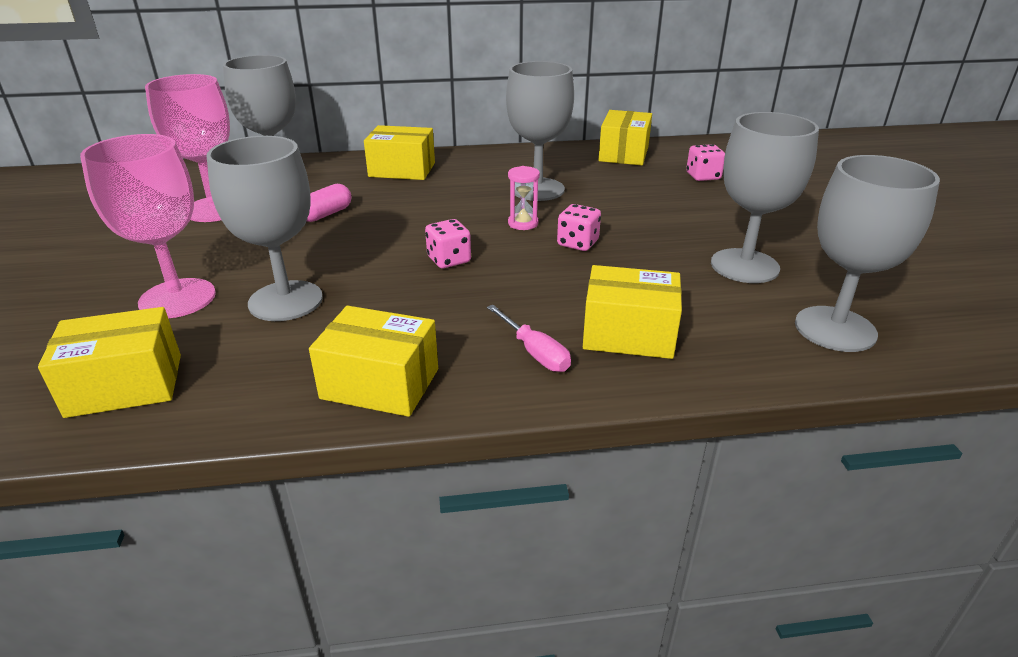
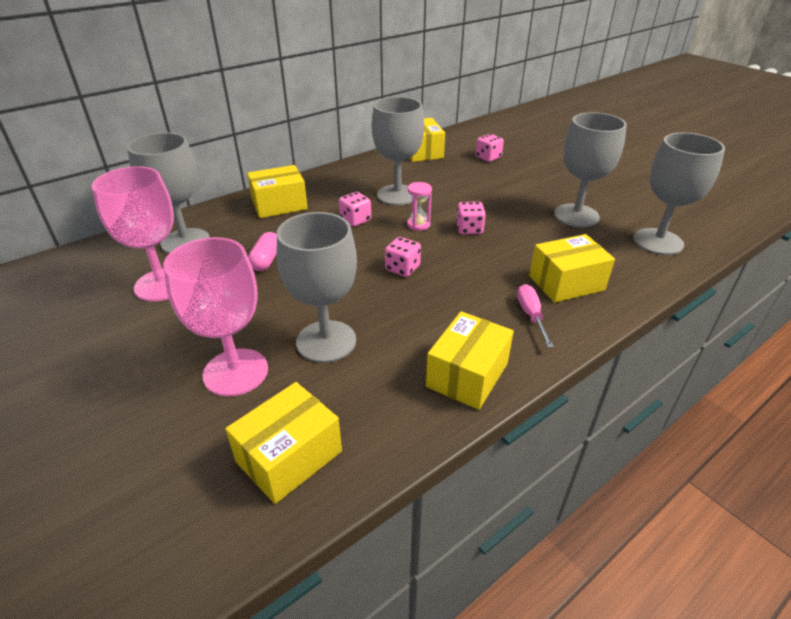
camera: 30 degrees left, 5 degrees up
(380, 383) = (467, 375): yellow box -> yellow box turned 45 degrees counterclockwise
(460, 202) = (355, 220): none -> pink dice
(535, 352) = (531, 315): pink screwdriver -> pink screwdriver turned 120 degrees counterclockwise

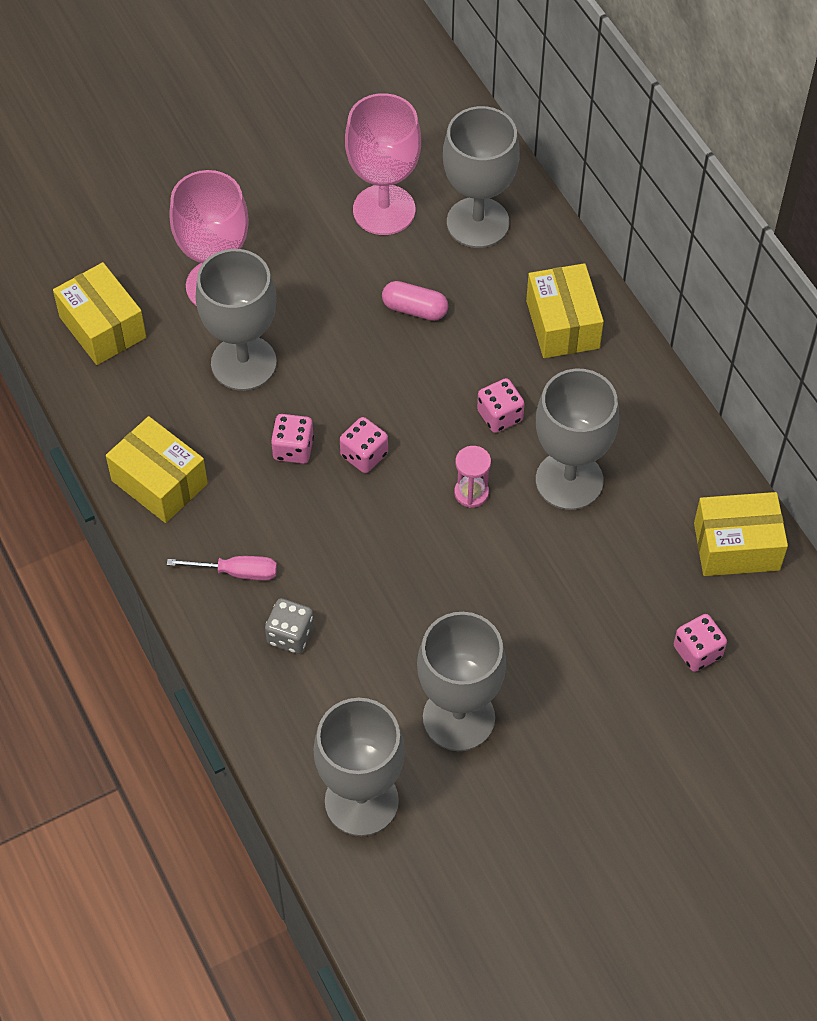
camera: 100 degrees right, 20 degrees up
(469, 229) = (446, 556): pink dice -> pink dice (293, 449)
(566, 283) = (290, 635): yellow box -> grey dice

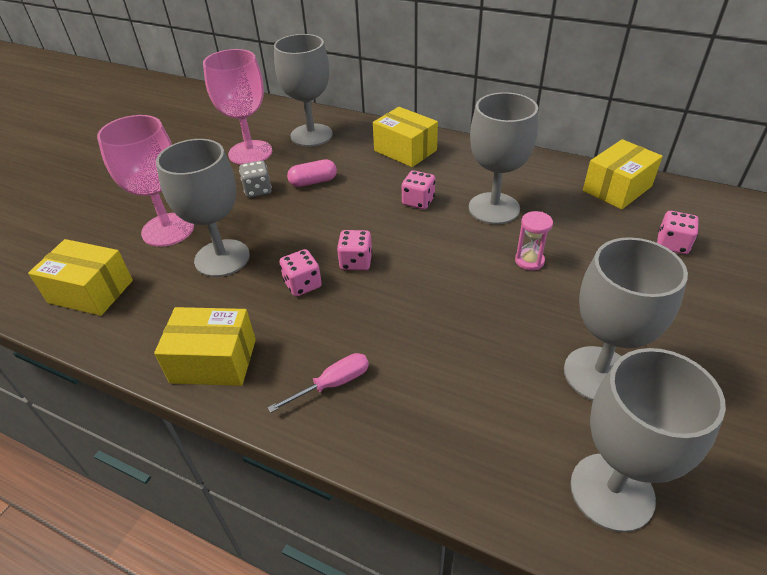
camera: 35 degrees left, 15 degrees down
(290, 635) = (418, 401): grey dice -> grey dice (258, 190)
(471, 493) = (446, 244): pink hourglass -> pink hourglass (529, 261)

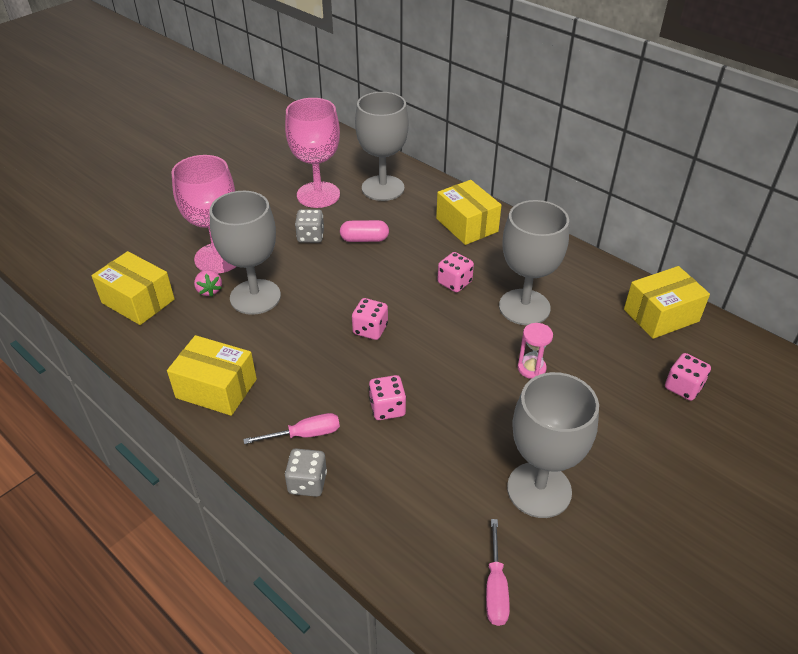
camera: 15 degrees right, 0 degrees up
(169, 263) = (209, 290): none -> pink strawberry
(302, 284) = (315, 339): pink dice -> pink dice (387, 408)
(357, 436) = (307, 483): none -> grey dice
(611, 491) = (495, 588): grey goblet -> pink screwdriver

